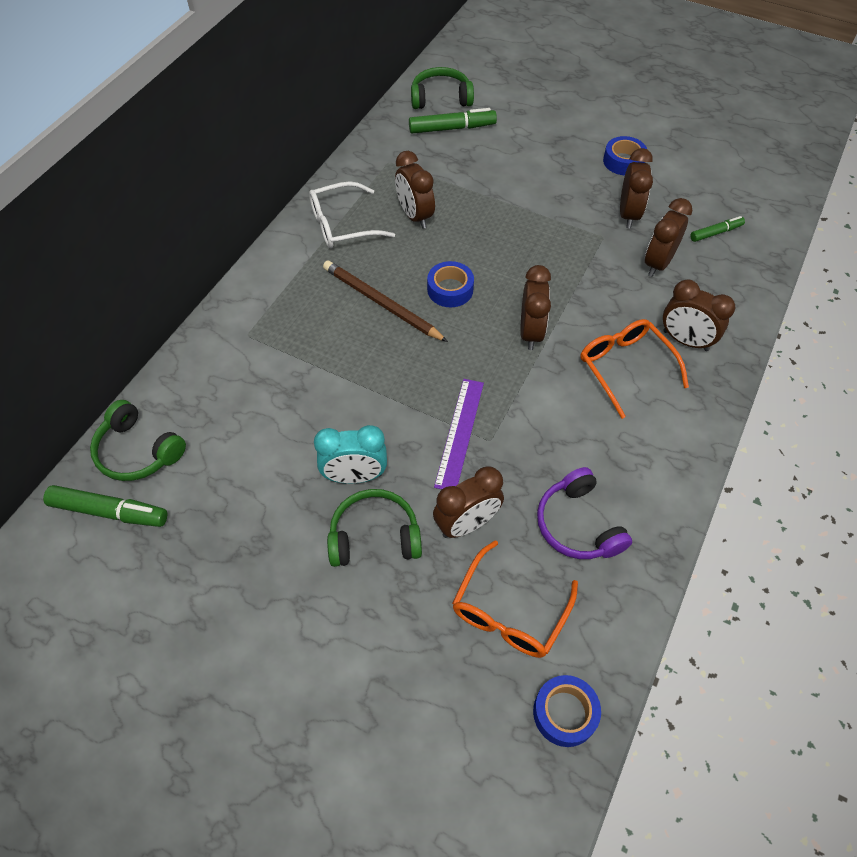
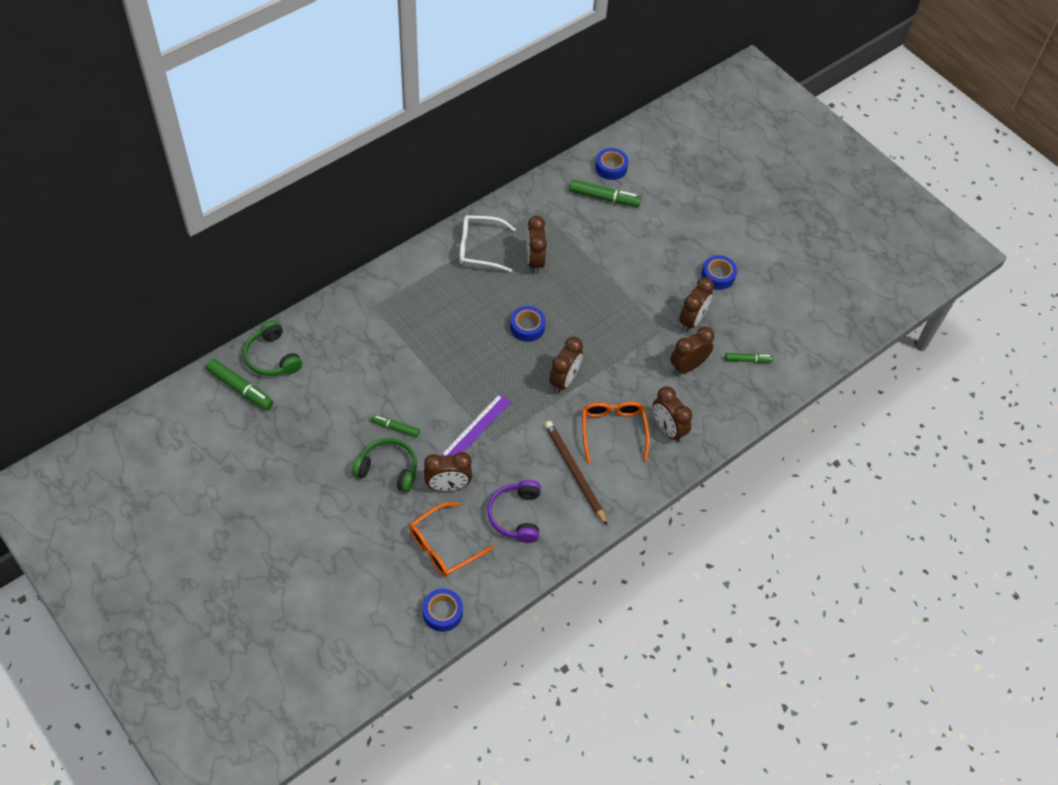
camera: 20 degrees right, 0 degrees up
(355, 476) = (395, 428): turquoise clock -> green marker
(382, 303) = (475, 319): brown pencil -> brown pencil (574, 473)
(441, 98) = (611, 167): green headphones -> blue tape

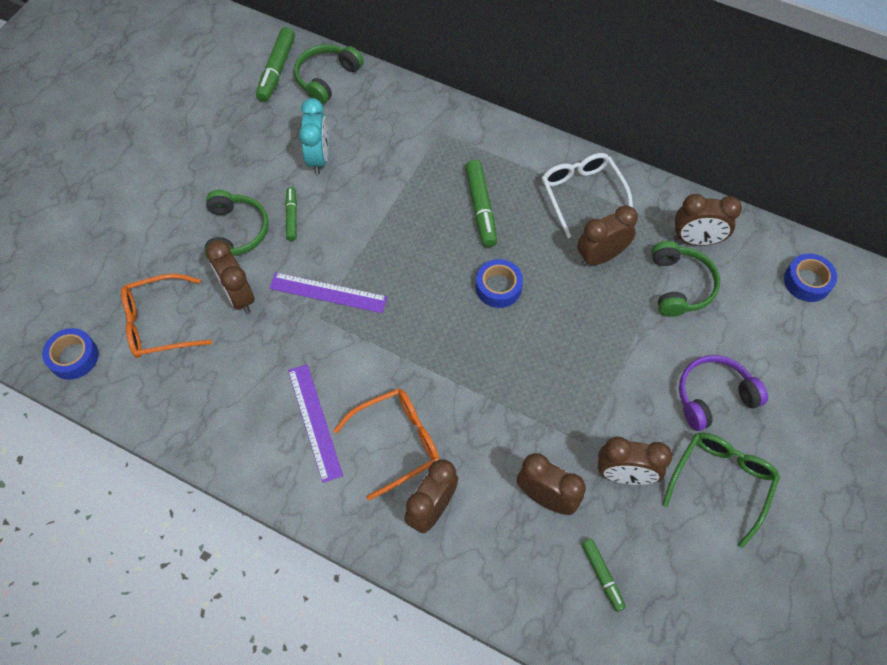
camera: 70 degrees right, 5 degrees up
(350, 391) = (318, 158): none -> turquoise clock
(443, 546) = (158, 323): orange glasses -> orange glasses turned 45 degrees counterclockwise
(516, 515) = (227, 381): purple headphones -> purple headphones (713, 396)
(564, 380) = (443, 357): brown clock -> brown clock (696, 240)
(574, 473) = (314, 421): brown pencil -> purple ruler
(579, 230) = (680, 285): none -> green headphones
(604, 198) = (752, 292): green marker -> green marker (481, 208)
(718, 276) = (721, 481): blue tape -> green glasses

